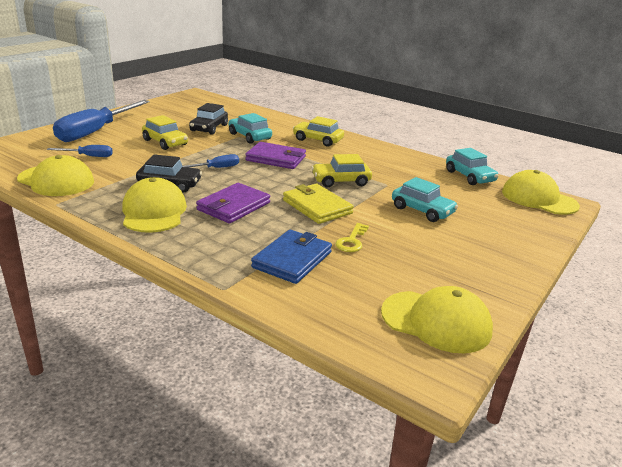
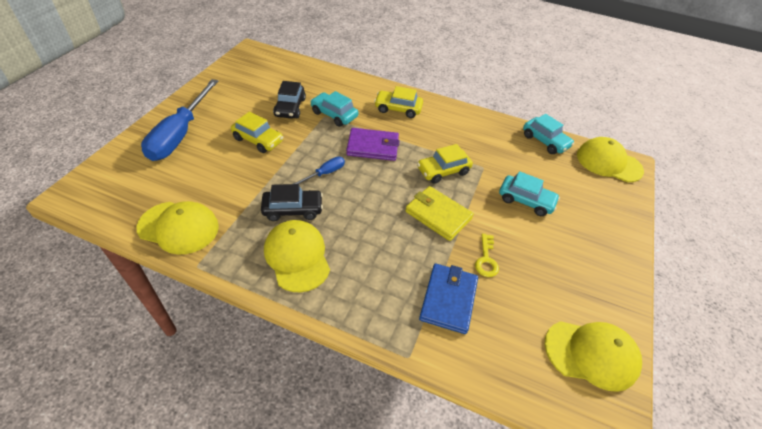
camera: 15 degrees left, 20 degrees up
(88, 156) = (192, 179): blue screwdriver -> none
(233, 206) = (366, 231): purple wallet -> none

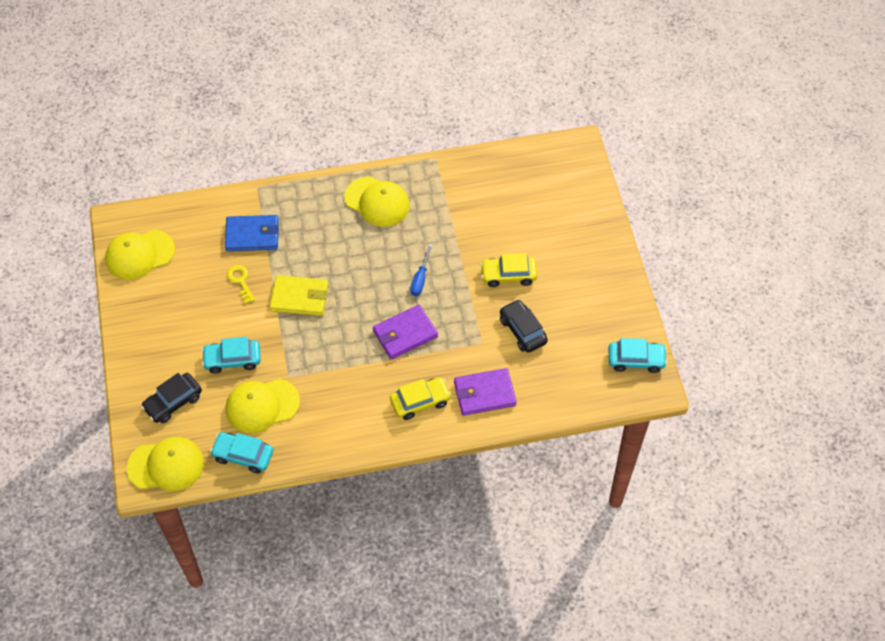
camera: 150 degrees right, 10 degrees up
(178, 227) = (477, 172): yellow cap -> yellow cap (262, 406)
(180, 134) = (576, 238): blue screwdriver -> none
(293, 209) = (414, 232): black car -> black car (173, 402)
(334, 115) = (474, 350): turquoise car -> turquoise car (636, 360)
(352, 93) = (484, 393): none -> purple wallet
(443, 171) = (323, 347): yellow car -> none
(448, 299) = (252, 235): blue wallet -> blue wallet turned 75 degrees counterclockwise

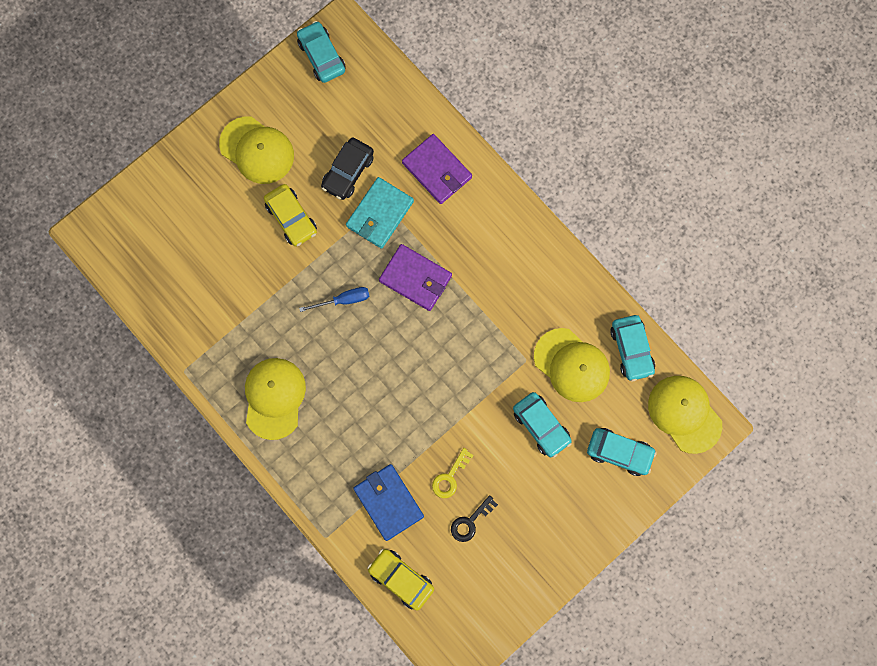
camera: 120 degrees left, 20 degrees up
(139, 255) = (480, 605): yellow cap -> yellow cap (257, 150)
(173, 402) = (619, 452): black car -> turquoise car
(200, 278) = (470, 521): none -> black key
(299, 297) = (434, 405): yellow wallet -> none
(420, 402) = (480, 223): yellow car -> yellow car (401, 579)
(473, 335) = (379, 214): none -> turquoise wallet

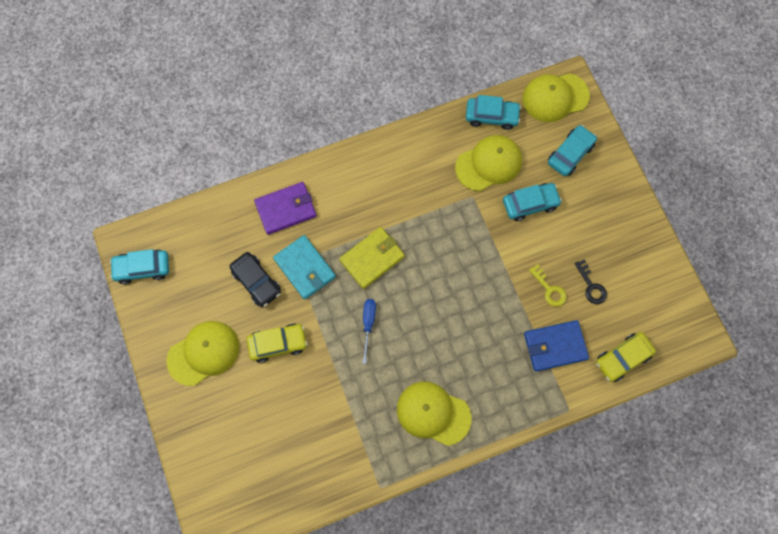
camera: 70 degrees left, 5 degrees down
(415, 278) = (372, 258): purple wallet -> yellow wallet

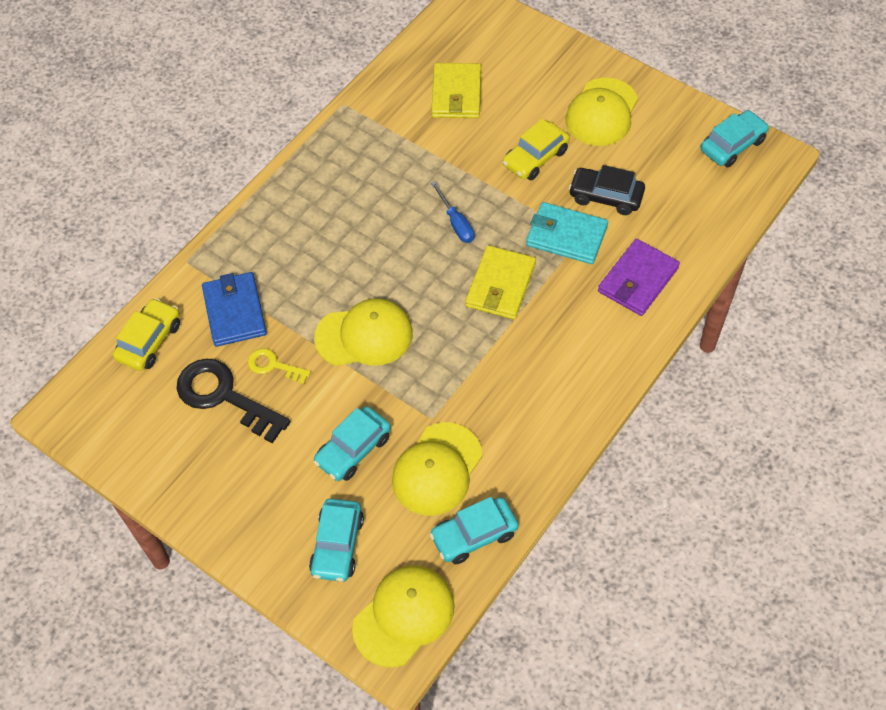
camera: 150 degrees right, 15 degrees down
(291, 440) = (456, 94): none -> yellow wallet
(433, 413) = (331, 184): yellow cap -> yellow cap (364, 335)
(555, 346) = (235, 311): blue wallet -> blue wallet turned 60 degrees counterclockwise
(591, 286) = (224, 397): black key -> black key, size x1.92

